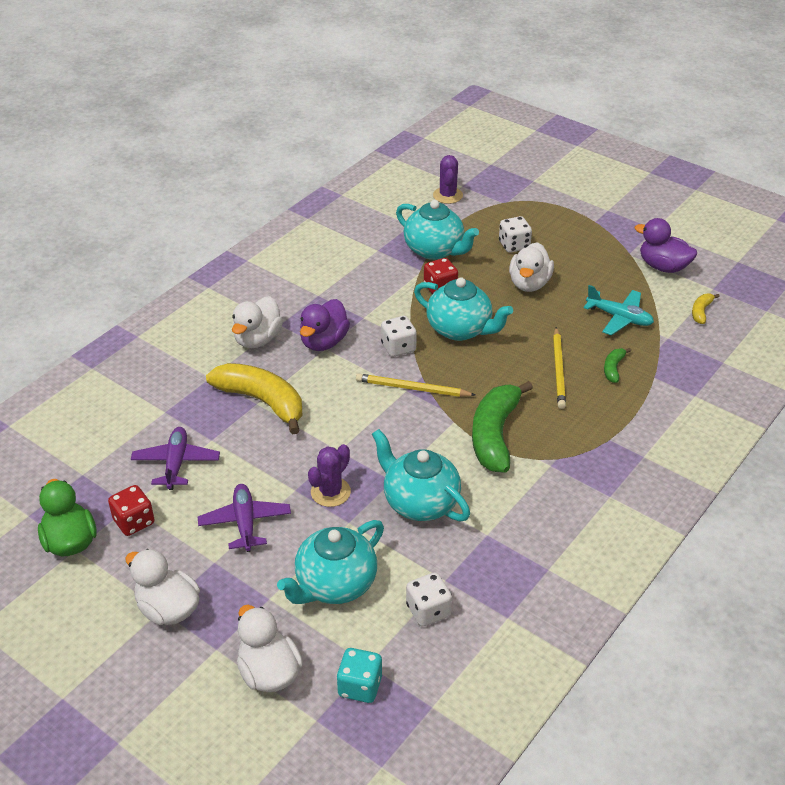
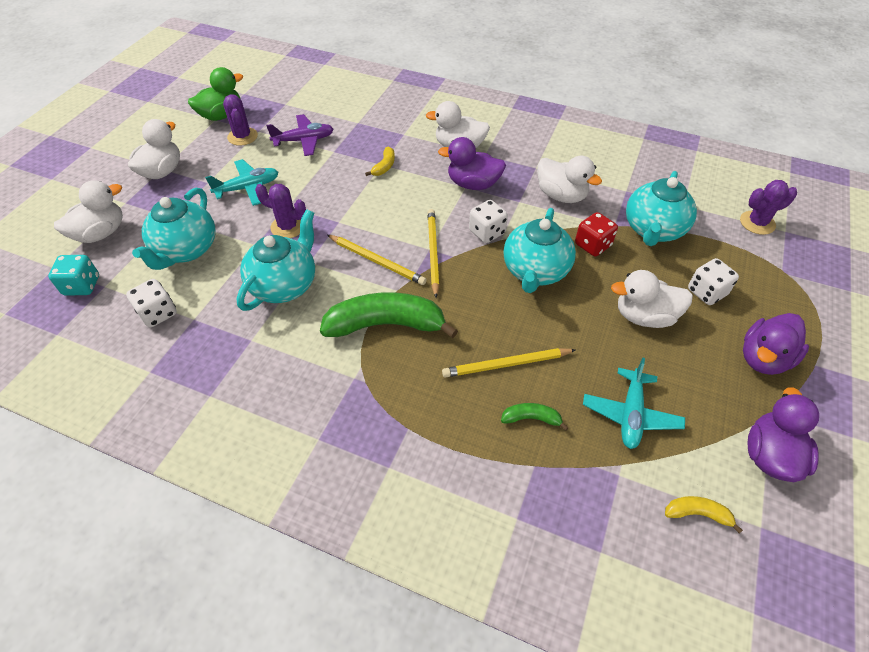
camera: 75 degrees right, 10 degrees up
(134, 522) = (242, 136): red dice -> purple cactus
(245, 522) = (248, 188): purple plane -> turquoise plane
(262, 401) = (384, 166): yellow banana -> yellow banana, size x0.45
(334, 585) = (186, 250): turquoise teapot -> turquoise teapot turned 105 degrees counterclockwise
(367, 289) = (561, 195): none -> white duck
(410, 429) = (377, 261): none -> yellow pencil
(584, 241) = (763, 358): none -> purple duck

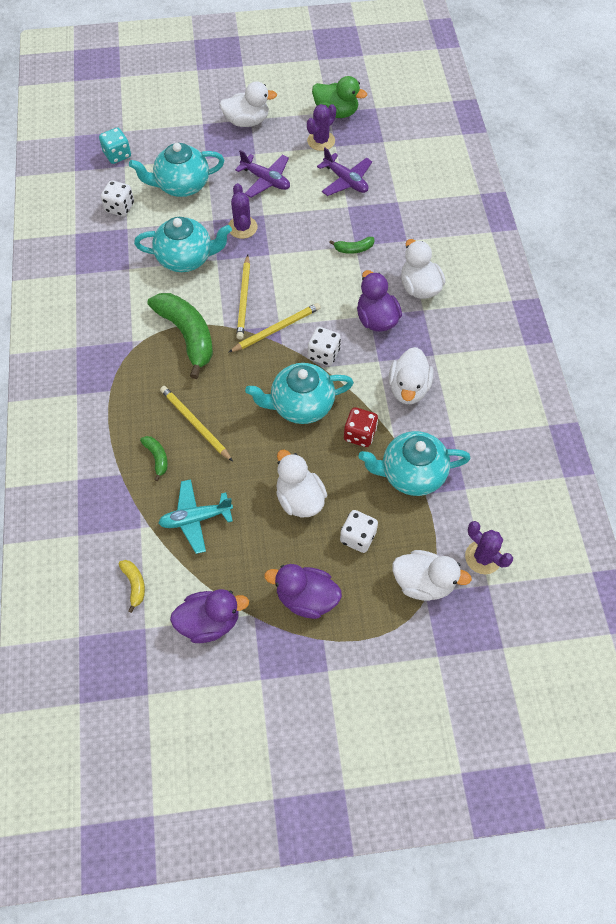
camera: 60 degrees right, 10 degrees up
(101, 233) = (166, 132): white duck -> white duck (423, 582)
(248, 188) = (266, 180): turquoise plane -> purple plane
(384, 166) = (354, 249): yellow banana -> green banana

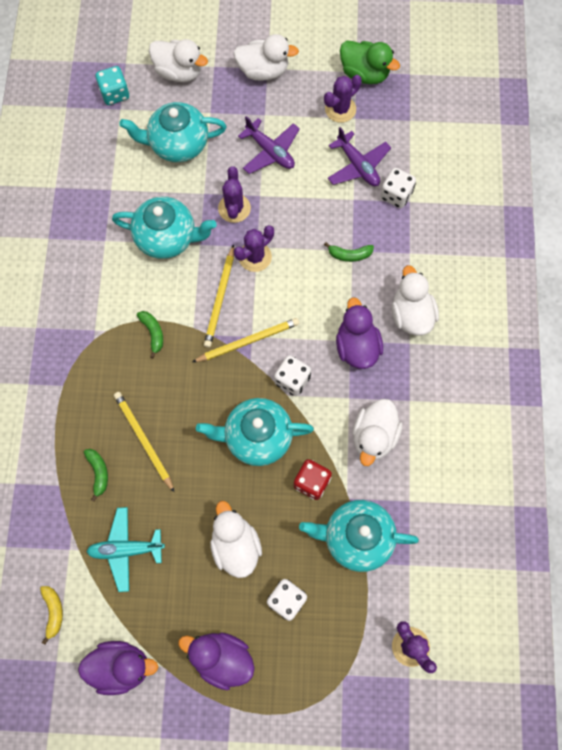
camera: 10 degrees right, 10 degrees up
(120, 207) = (107, 162): white dice -> white dice (396, 195)
(187, 335) = (153, 333): green banana -> green banana, size x0.45
(269, 262) = (255, 257): none -> purple cactus
(423, 582) = (343, 663): white duck -> white duck (179, 72)

